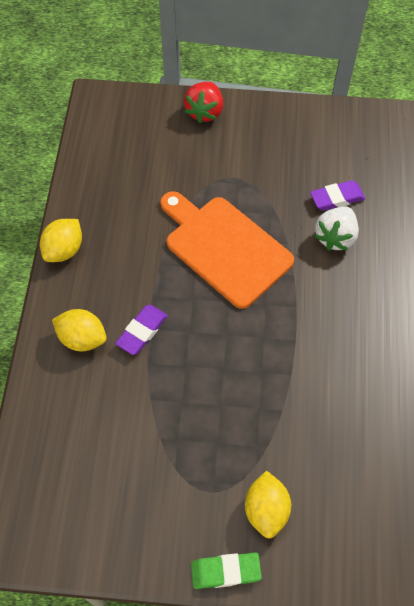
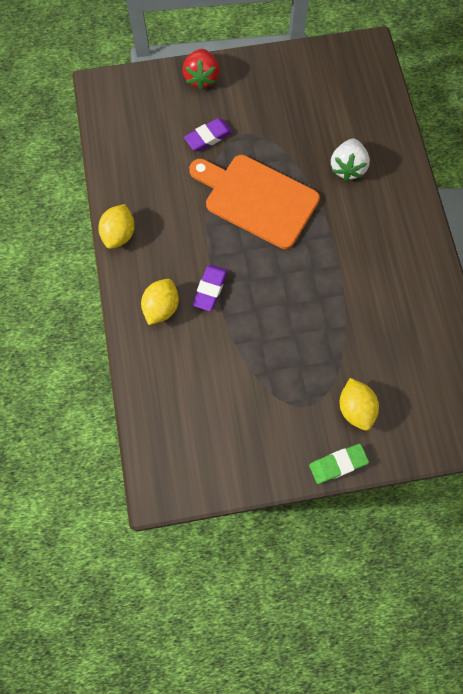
camera: 15 degrees left, 10 degrees up
(82, 338) = (161, 307): yellow lemon -> yellow lemon turned 75 degrees counterclockwise
(337, 198) = (339, 132): purple eraser -> purple eraser (208, 137)

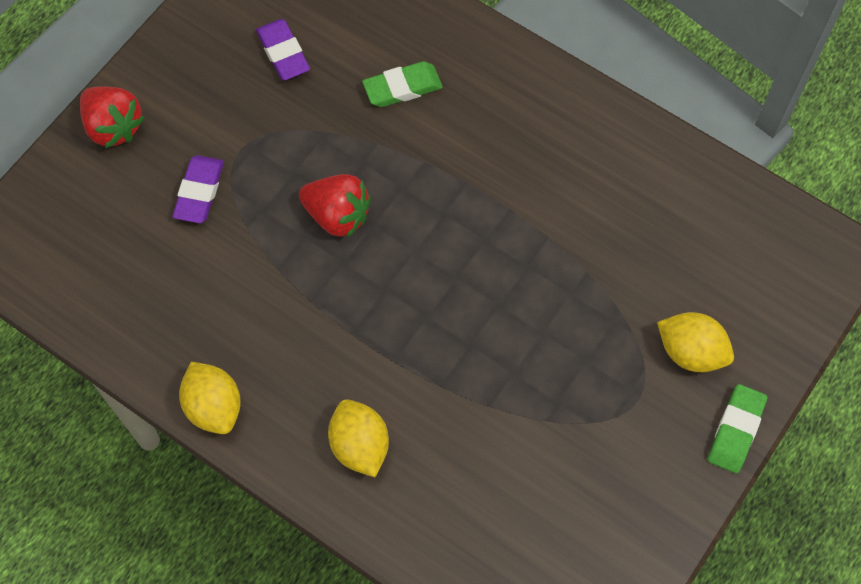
camera: 45 degrees left, 5 degrees down
(210, 289) = (393, 370): purple eraser -> purple eraser (283, 53)
(257, 199) = (337, 215): orange cutting board -> red strawberry
(347, 167) = (402, 88): white strawberry -> green eraser

